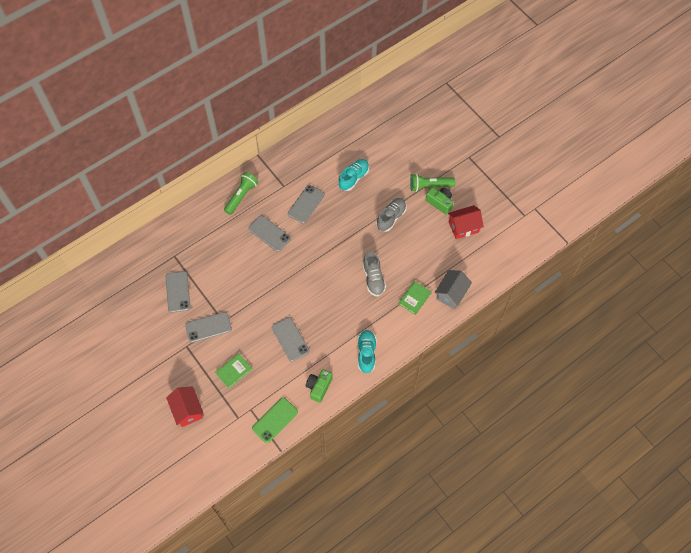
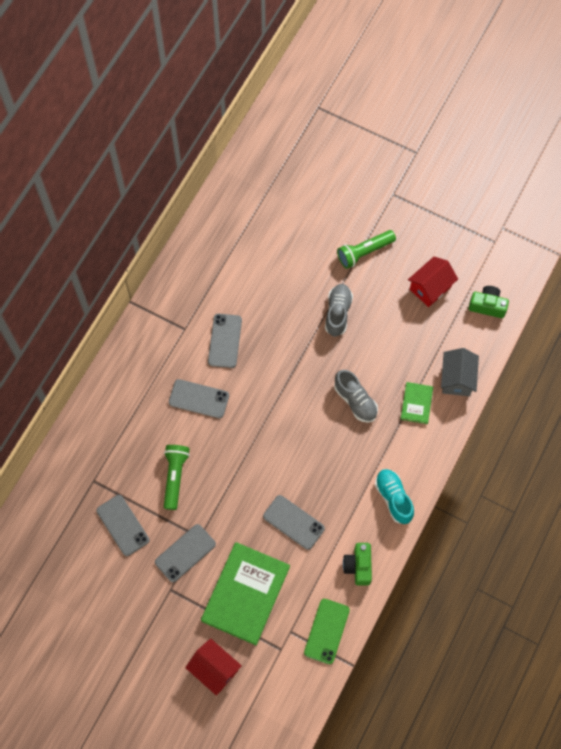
camera: 25 degrees left, 5 degrees up
(234, 371) = (245, 594): green book -> green book, size x2.08
(241, 196) = (138, 365): green flashlight -> green flashlight (175, 477)
(354, 178) = (266, 281): turquoise shoe -> none
(440, 202) = (387, 268): green camera -> green camera (487, 306)

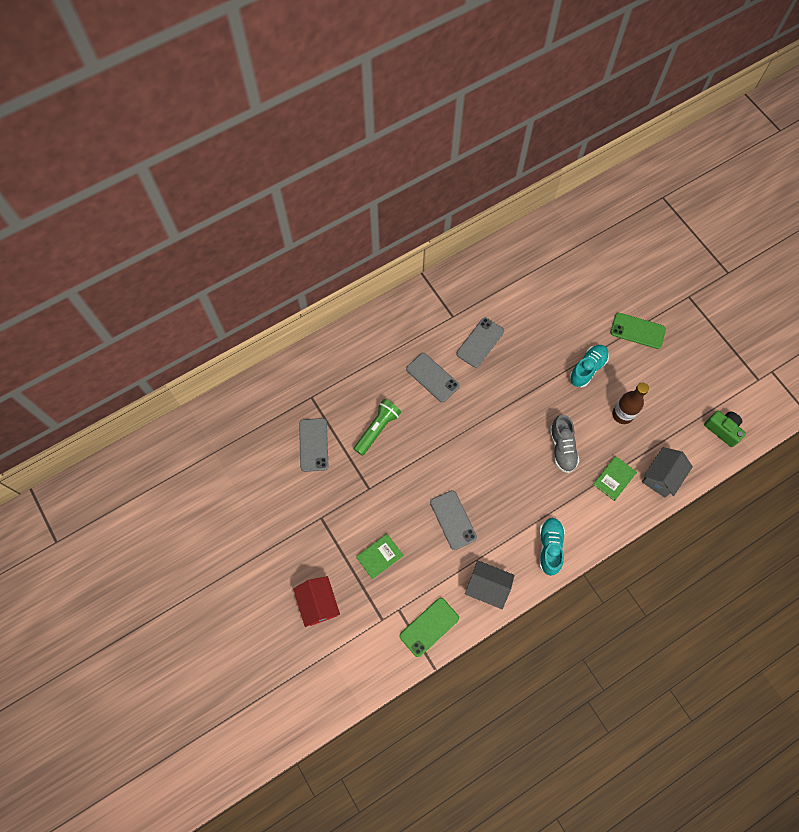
camera: 30 degrees right, 0 degrees up
(185, 553) = (350, 495): grey phone -> none
(245, 594) = (379, 556): green book -> green book, size x0.48
(338, 313) = (587, 369): grey shoe -> turquoise shoe
(358, 566) = (487, 587): green camera -> grey house
(364, 252) = (637, 331): green flashlight -> green phone
(392, 339) = (622, 414): none -> brown bottle
(430, 288) = (679, 389): red house -> none

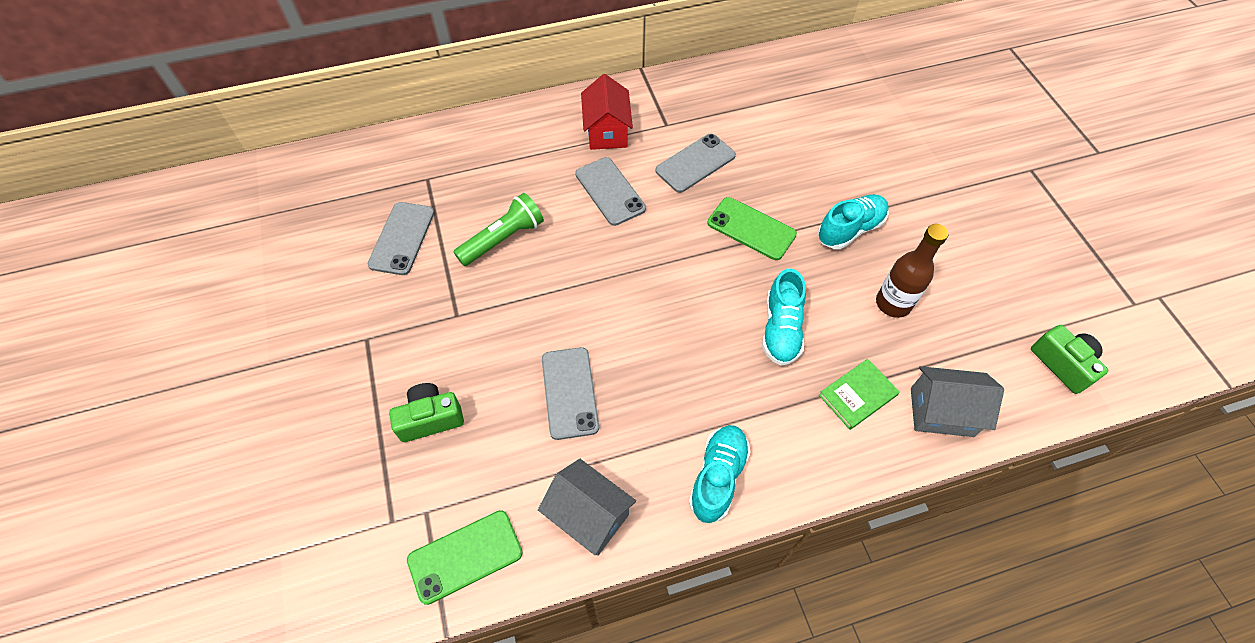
camera: 15 degrees right, 10 degrees down
(318, 604) = (301, 467): red house -> red house (607, 131)
(379, 556) = (430, 418): green book -> green camera
(562, 448) = (781, 329): grey shoe -> turquoise shoe
(637, 331) = (941, 197): green phone -> green phone (751, 229)
(661, 477) = (941, 412): grey house -> grey house turned 45 degrees clockwise

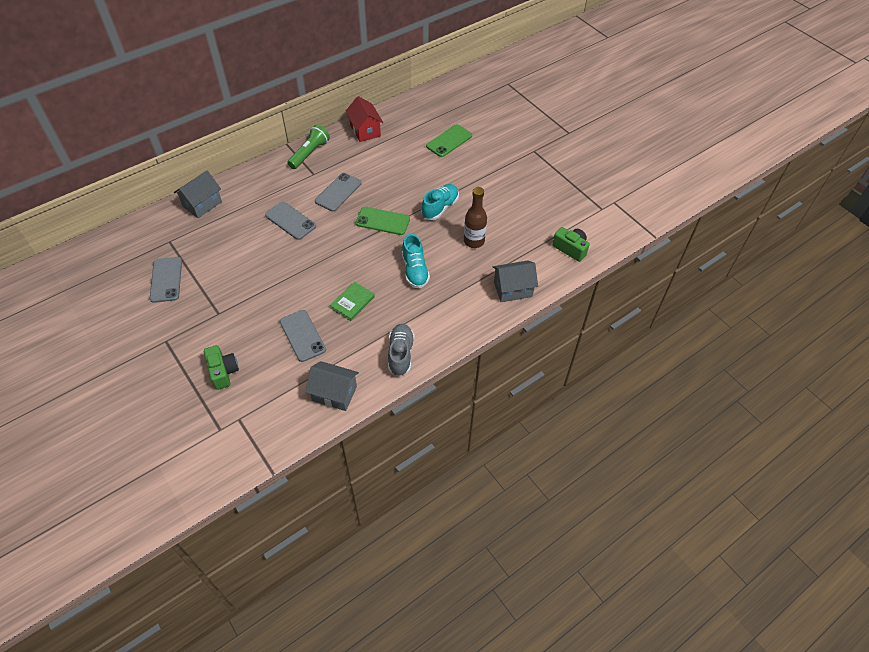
camera: 20 degrees left, 5 degrees down
(430, 418) = (223, 372): green camera -> green camera turned 105 degrees clockwise
(465, 556) = (270, 433): green phone -> green phone (449, 141)
(492, 133) = (202, 204): none -> grey house
(503, 239) = (232, 264): green flashlight -> green flashlight (310, 153)
(607, 131) = (277, 186): red house -> red house (365, 130)
(718, 477) = (400, 354): turquoise shoe -> grey shoe
(857, 395) = (466, 293): green book -> green book (352, 302)

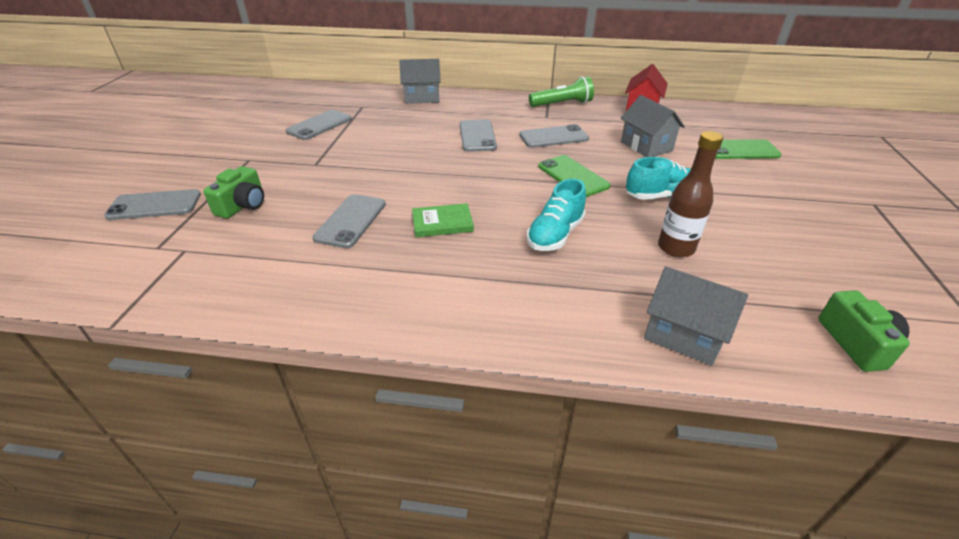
camera: 45 degrees right, 15 degrees down
(166, 412) = (154, 205): none -> grey phone
(334, 393) = (293, 293): grey house -> grey house (646, 146)
(400, 354) = (421, 306): grey shoe -> none

